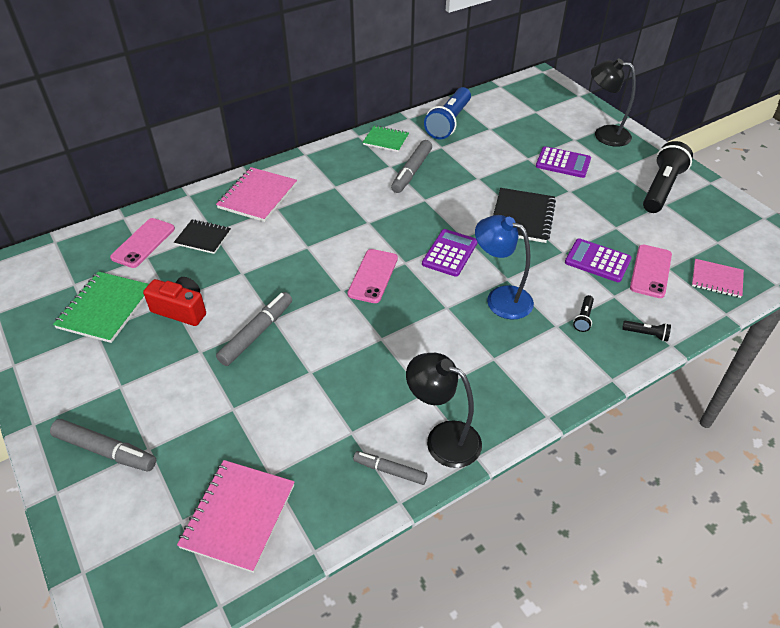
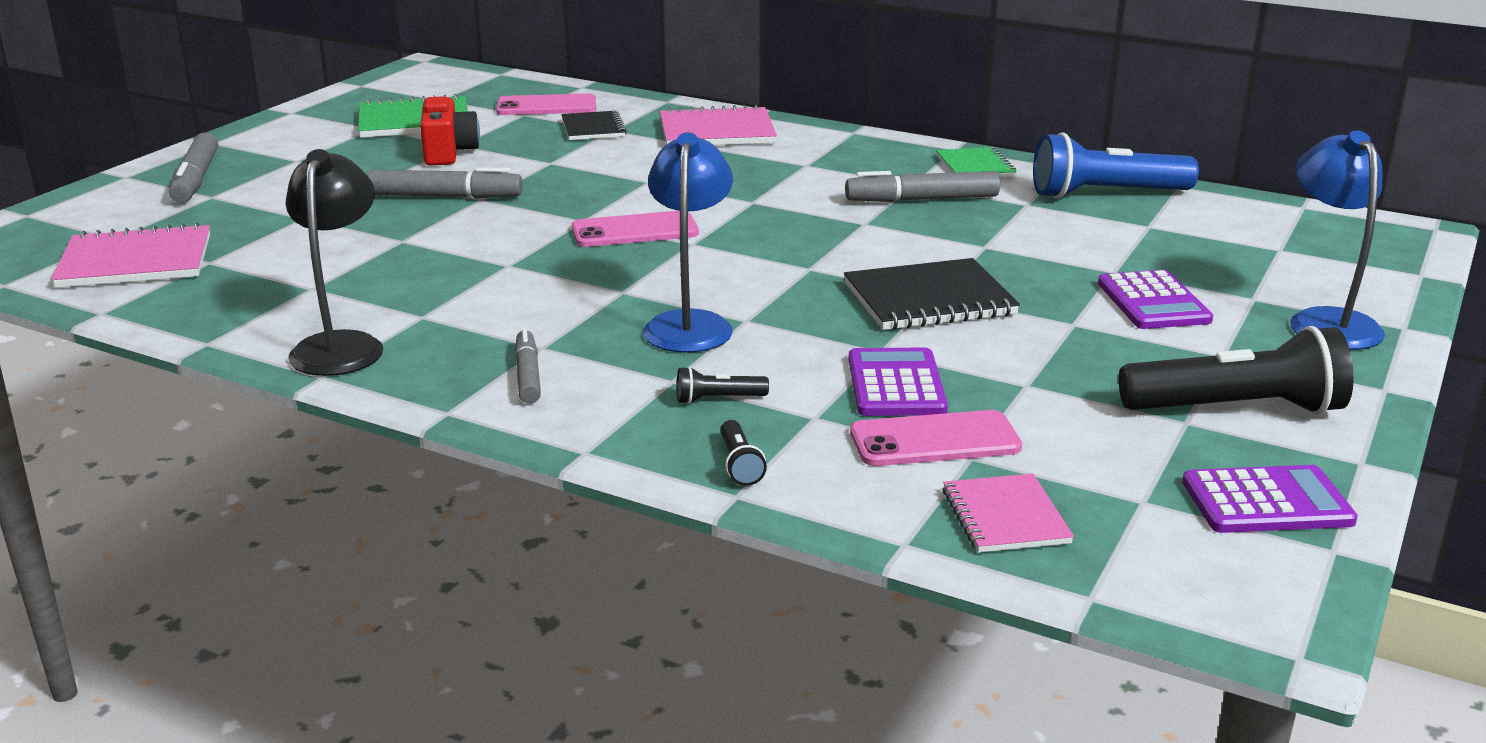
camera: 60 degrees right, 20 degrees down
(390, 471) = (258, 325): grey marker -> grey marker (527, 375)
(449, 253) = (754, 267): purple calculator -> purple calculator (1266, 502)
(604, 134) = (1326, 321): black lamp -> blue lamp

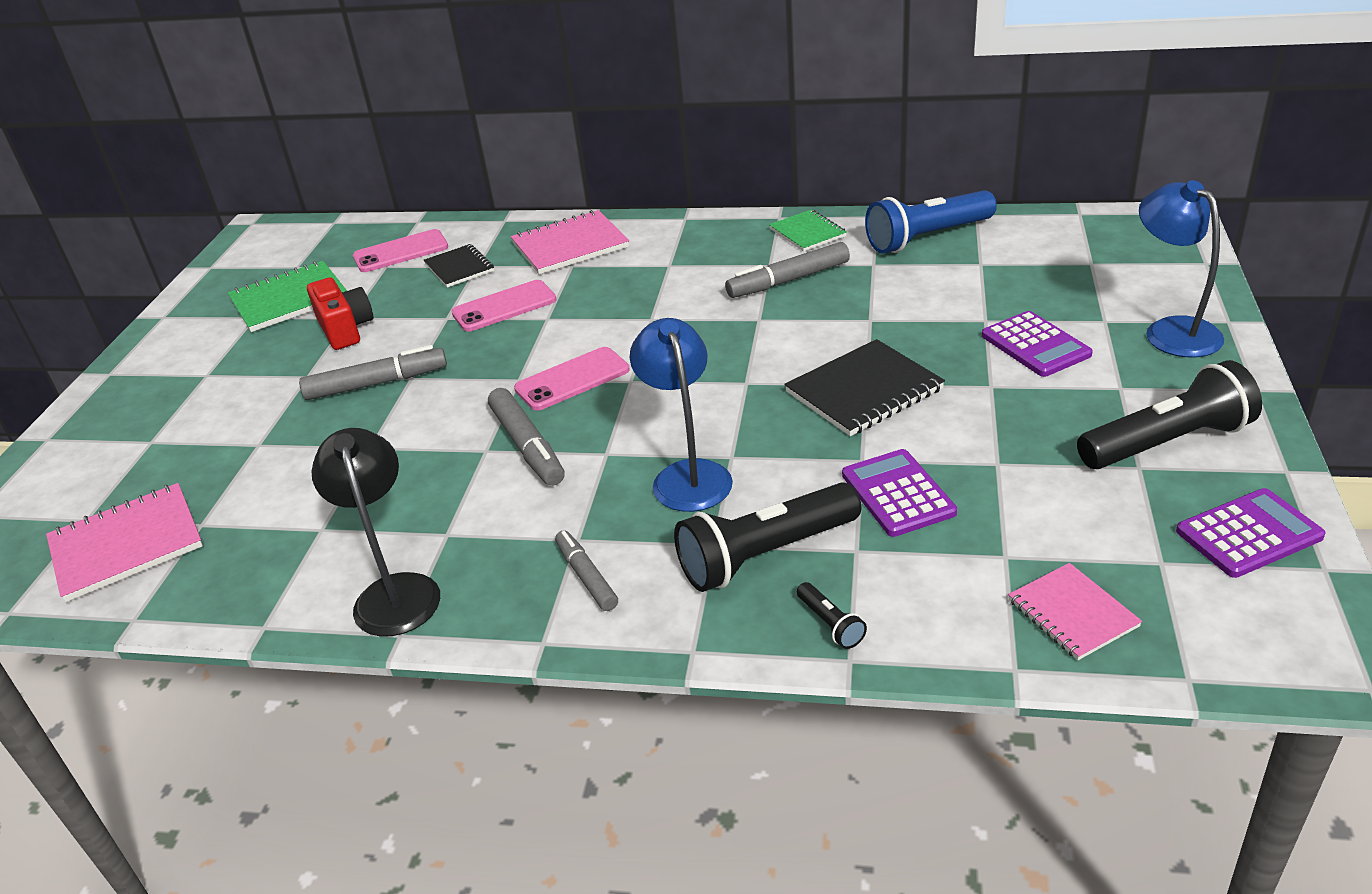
camera: 15 degrees left, 10 degrees up
(196, 179) = (122, 424): grey marker -> grey marker (527, 446)
(718, 399) = (766, 554): black flashlight -> black flashlight, size x2.33
(935, 440) = (967, 547): pink phone -> pink phone (504, 307)

